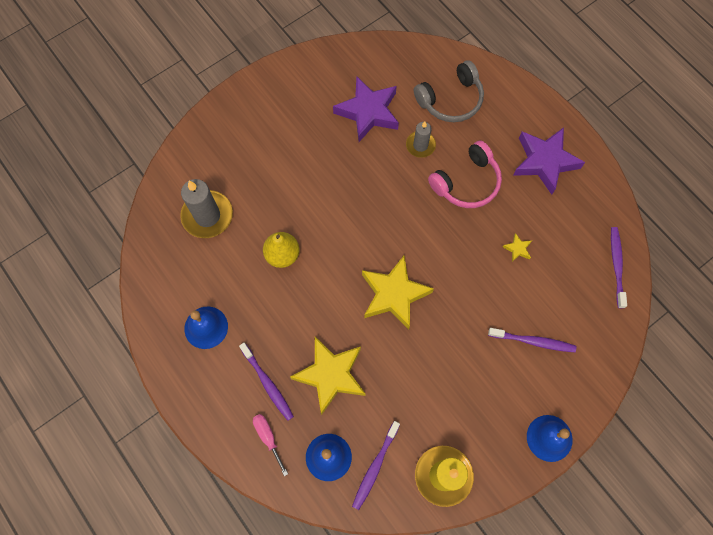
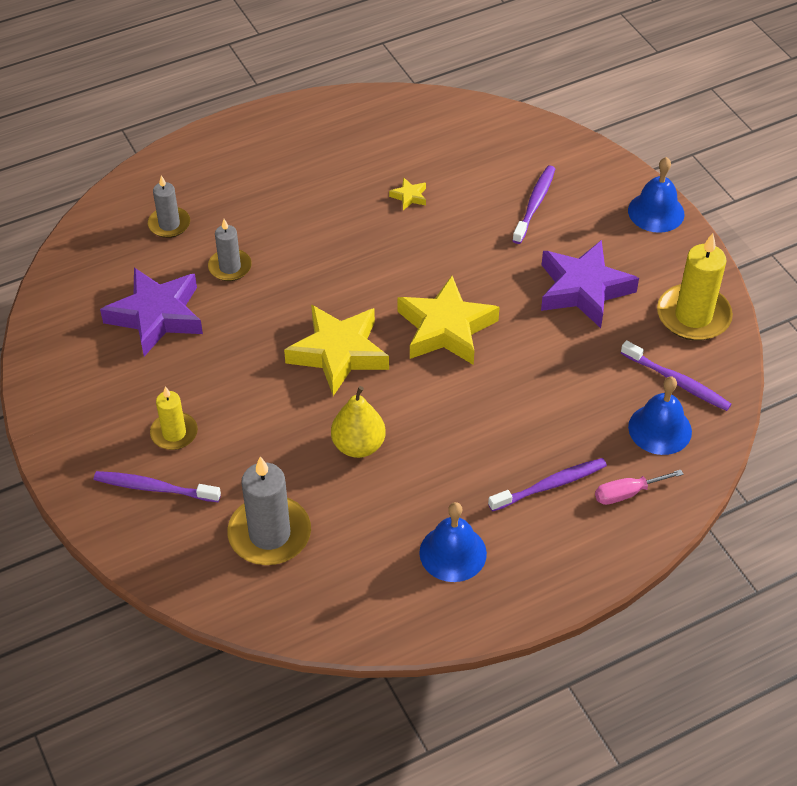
camera: 80 degrees left, 20 degrees down
(275, 145) = (174, 433): none -> yellow candle
(330, 375) = (548, 412): yellow star -> yellow star (339, 353)
(450, 100) = (169, 224): grey headphones -> grey candle
(467, 182) = (301, 229): pink headphones -> none
(544, 162) = (294, 150): purple star -> purple star (583, 289)
(616, 265) = (452, 114): purple toothbrush -> purple toothbrush (154, 488)

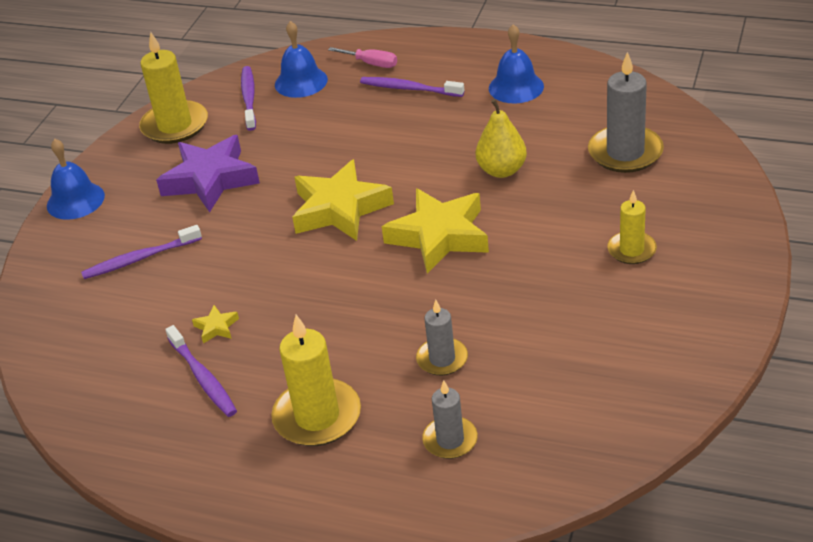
camera: 130 degrees left, 10 degrees down
(154, 488) = (684, 221): purple toothbrush -> purple toothbrush (203, 378)
(156, 316) = (554, 353): purple star -> none
(269, 188) = (317, 416): none -> yellow candle

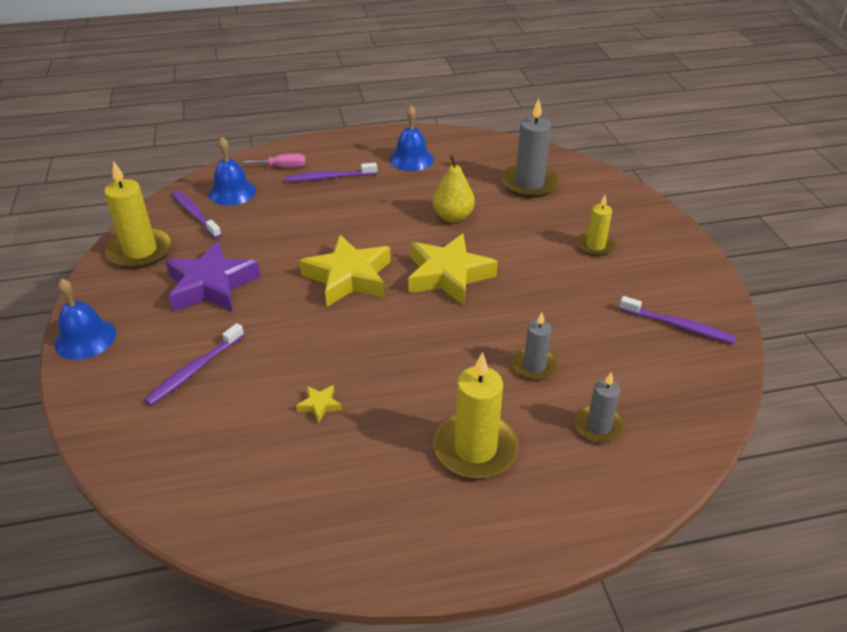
camera: 35 degrees left, 0 degrees up
(203, 378) = (343, 453): purple toothbrush -> purple toothbrush (678, 326)

